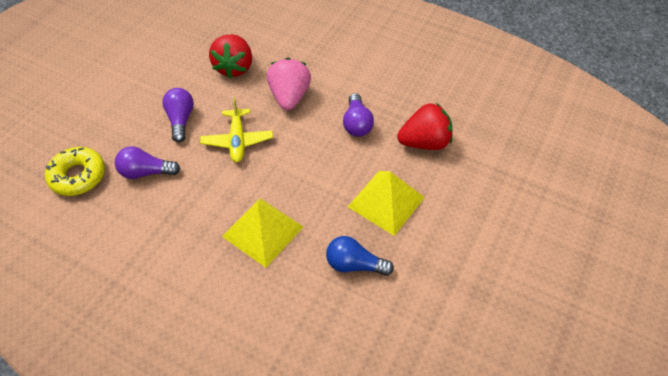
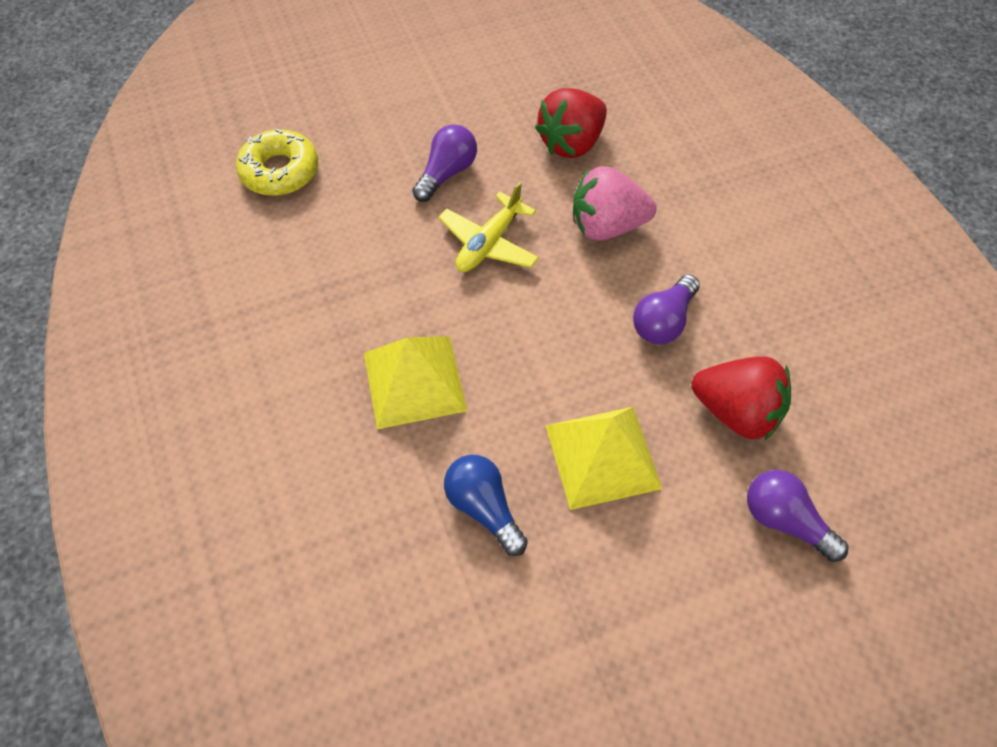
camera: 40 degrees right, 5 degrees up
(146, 172) = (352, 214): purple light bulb -> purple light bulb (785, 521)
(289, 97) = (607, 226): pink strawberry -> pink strawberry turned 135 degrees counterclockwise

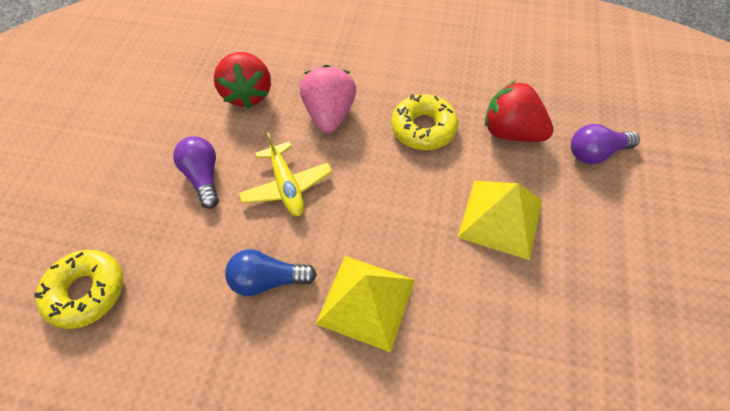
camera: 55 degrees left, 0 degrees up
(484, 508) = (500, 313): blue light bulb -> blue light bulb (268, 280)
(607, 226) = (330, 114): pink strawberry -> pink strawberry turned 150 degrees clockwise
(663, 321) = (423, 128): purple light bulb -> yellow donut
(736, 412) = (511, 132): red strawberry -> red strawberry turned 120 degrees counterclockwise

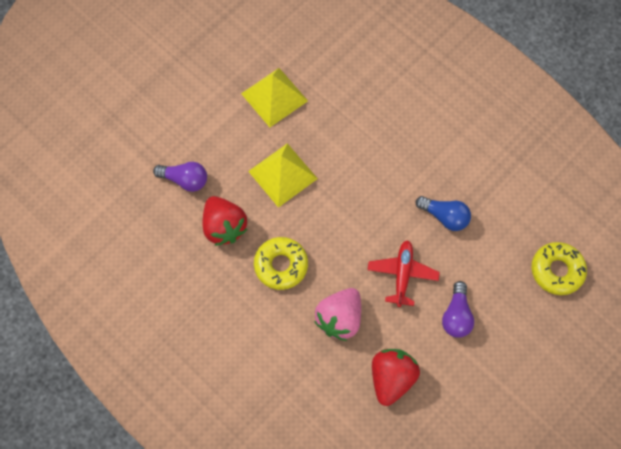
camera: 150 degrees left, 10 degrees up
(287, 186) = (402, 274): yellow plane -> red plane
(366, 301) = (394, 173): yellow pyramid -> yellow pyramid (274, 97)

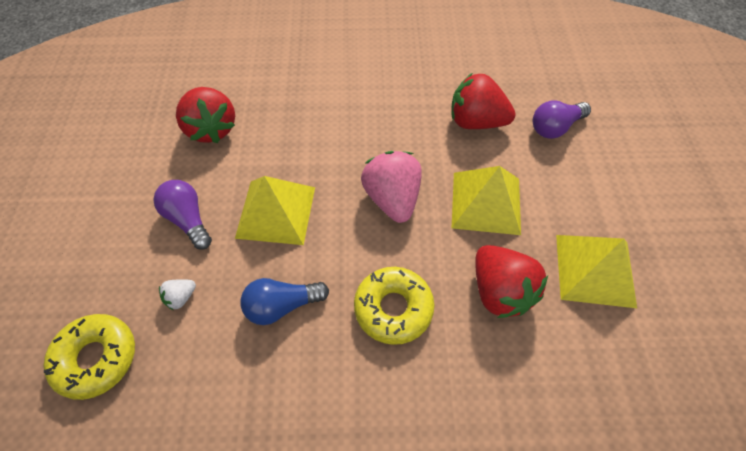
camera: 135 degrees right, 10 degrees down
(281, 265) = (394, 132): yellow donut -> yellow donut (393, 308)
(331, 129) = (500, 291): none -> red strawberry
(339, 318) = (300, 135): pink strawberry -> pink strawberry (392, 199)
(402, 274) = (276, 212): red plane -> yellow pyramid
(493, 267) = (181, 297): none -> white strawberry

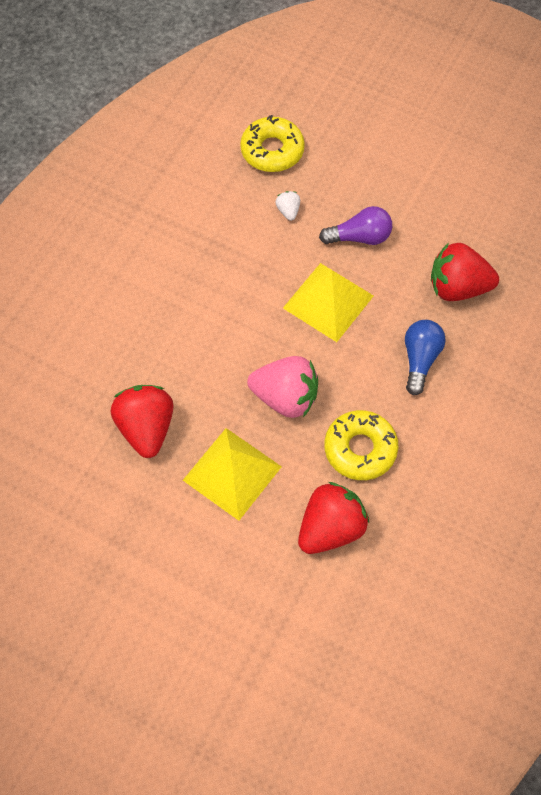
camera: 120 degrees right, 5 degrees up
(282, 306) = (238, 271): blue light bulb -> blue light bulb (420, 359)
(393, 308) = (185, 344): yellow donut -> yellow donut (360, 449)
(500, 291) = (146, 428): red strawberry -> red strawberry turned 75 degrees clockwise
(555, 127) = (276, 604): purple light bulb -> none
(595, 270) = (112, 517): yellow pyramid -> none

